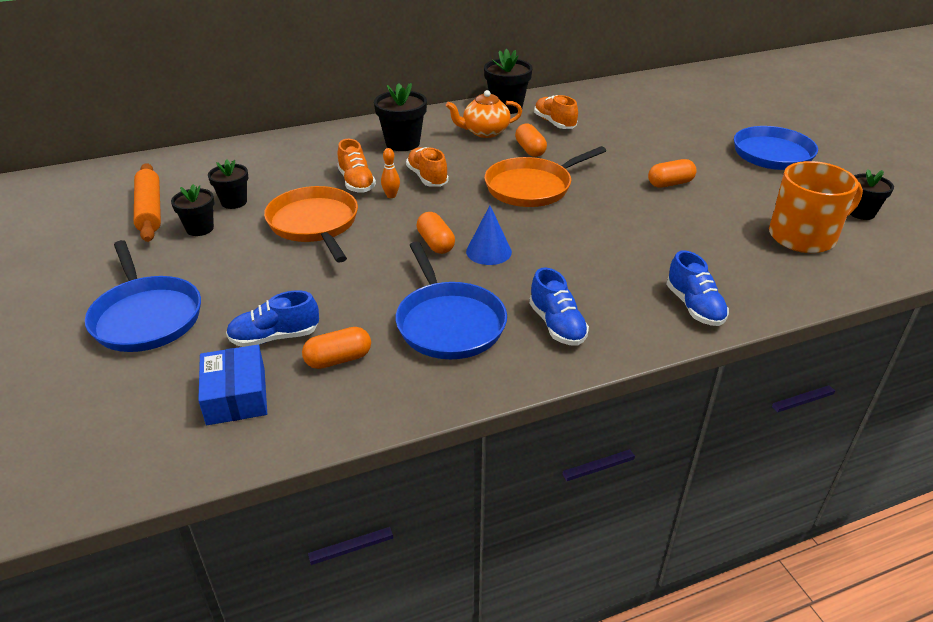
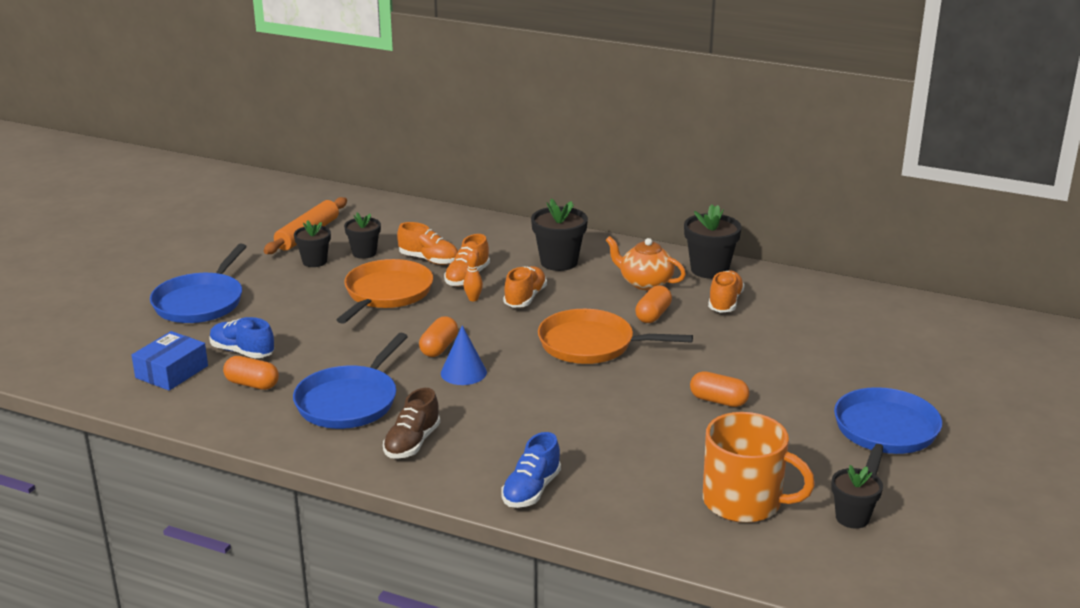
camera: 45 degrees right, 10 degrees down
(301, 183) = (429, 260): none -> orange shoe
(557, 325) = (412, 443): blue shoe -> brown shoe

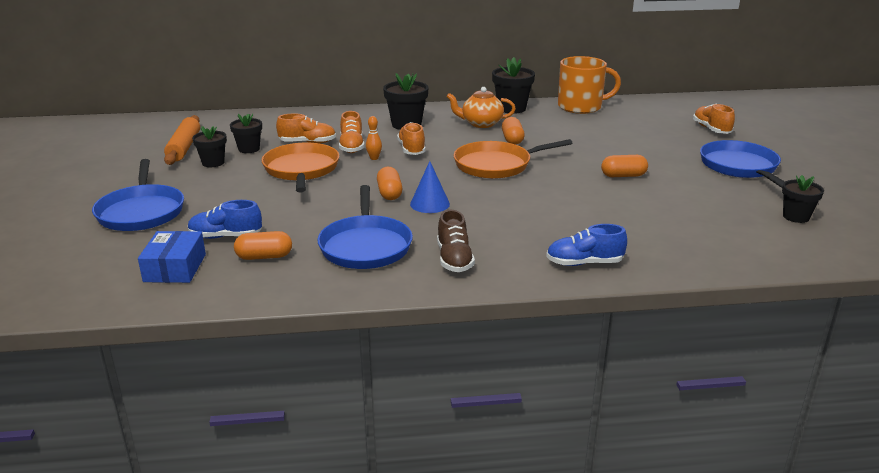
camera: 30 degrees left, 0 degrees up
(531, 490) = (584, 263): blue shoe -> blue shoe turned 90 degrees clockwise
(725, 302) = (547, 123): orange shoe -> orange shoe (711, 129)
(744, 502) = (725, 227): orange mug -> orange mug (581, 107)

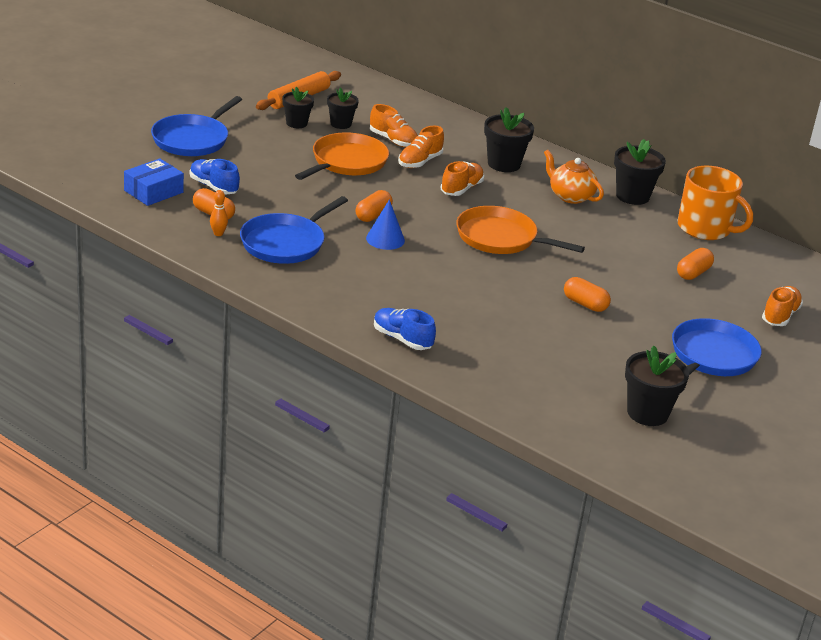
camera: 40 degrees right, 5 degrees up
(374, 158) = (417, 181): orange bowling pin -> orange bowling pin (218, 234)
(454, 259) = (323, 285): brown shoe -> none
(512, 139) = (564, 224): orange capsule -> orange capsule (693, 273)
(796, 217) = (647, 413): black flower pot -> black flower pot, size x1.53

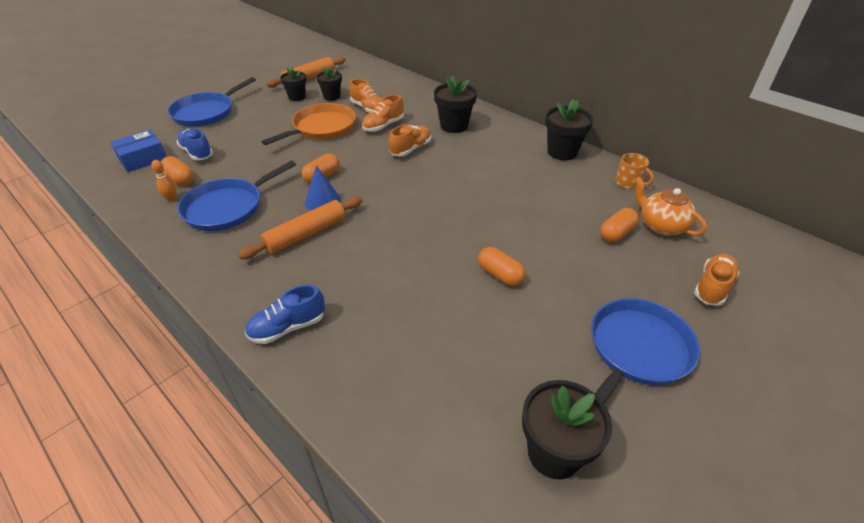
camera: 10 degrees right, 10 degrees up
(382, 268) = (306, 234): none -> orange rolling pin
(402, 339) = (288, 327): blue shoe -> blue shoe turned 75 degrees counterclockwise
(500, 238) = (432, 197): orange pan -> none
(570, 196) = (506, 153): orange teapot -> orange teapot (661, 225)
(705, 228) = (629, 183): orange mug -> orange mug, size x0.51

